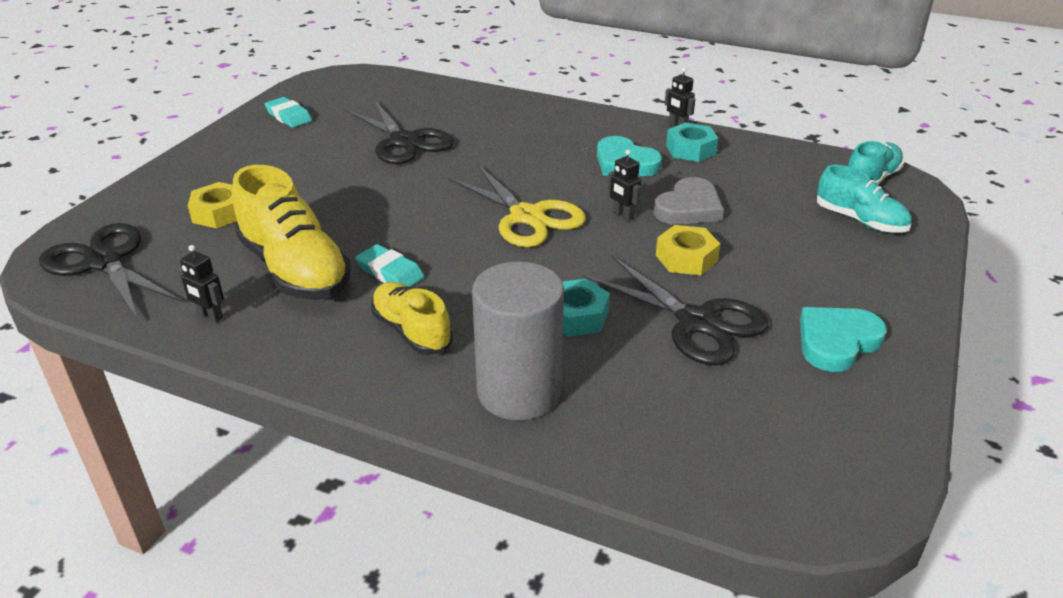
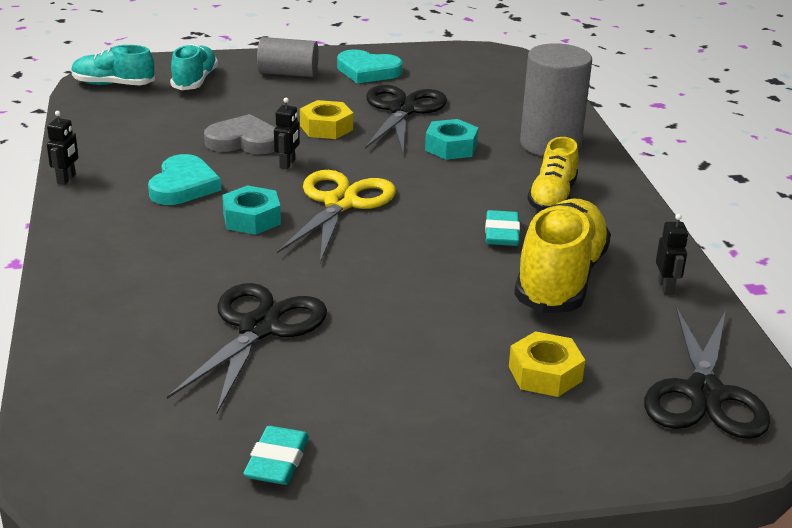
camera: 125 degrees left, 5 degrees down
(690, 149) = (121, 162): turquoise nut -> turquoise nut (251, 219)
(856, 282) = (288, 73): none -> grey cylinder

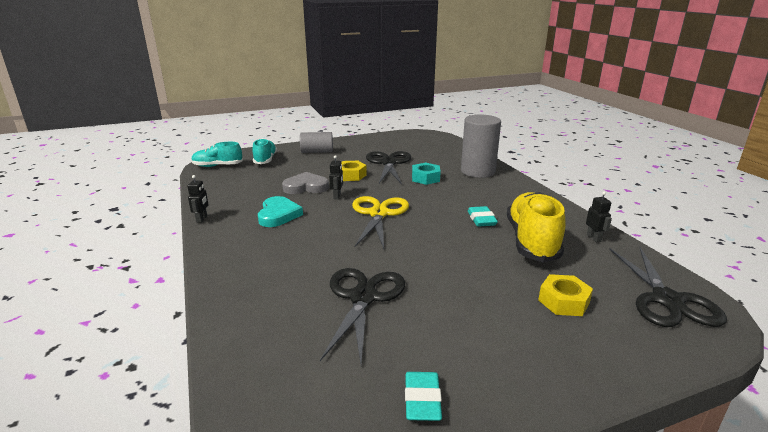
camera: 10 degrees left, 5 degrees down
(251, 219) = (328, 229): turquoise nut -> none
(368, 71) = (360, 147): turquoise heart -> none
(552, 197) = (497, 197): yellow shoe -> none

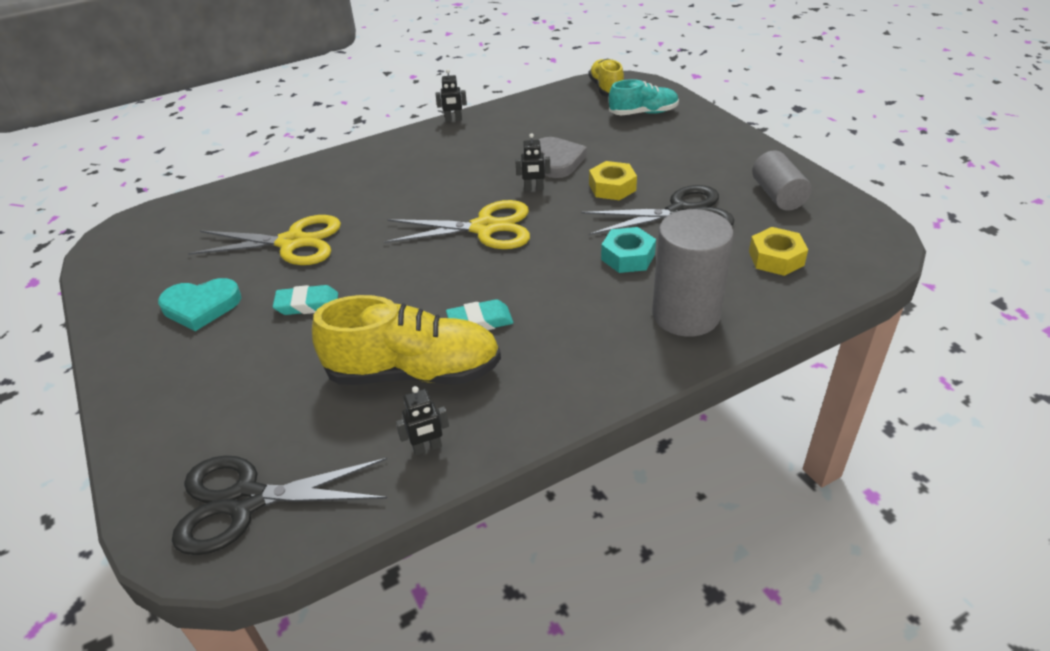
camera: 85 degrees right, 15 degrees up
(217, 166) = (606, 89): turquoise shoe -> yellow shoe
(278, 215) = (471, 159): turquoise heart -> turquoise heart (201, 306)
(317, 151) = (700, 143): grey cylinder -> grey cylinder (778, 195)
(363, 298) = (292, 243): black scissors -> yellow scissors
(422, 400) = (144, 291): turquoise eraser -> turquoise eraser (307, 304)
(563, 301) = (260, 391): yellow nut -> yellow nut (776, 258)

